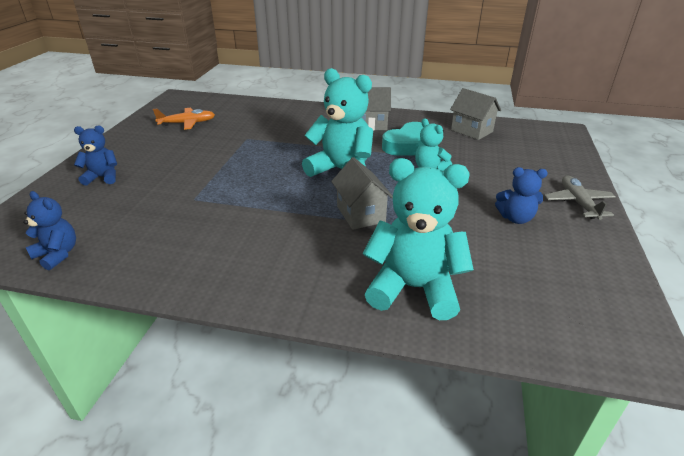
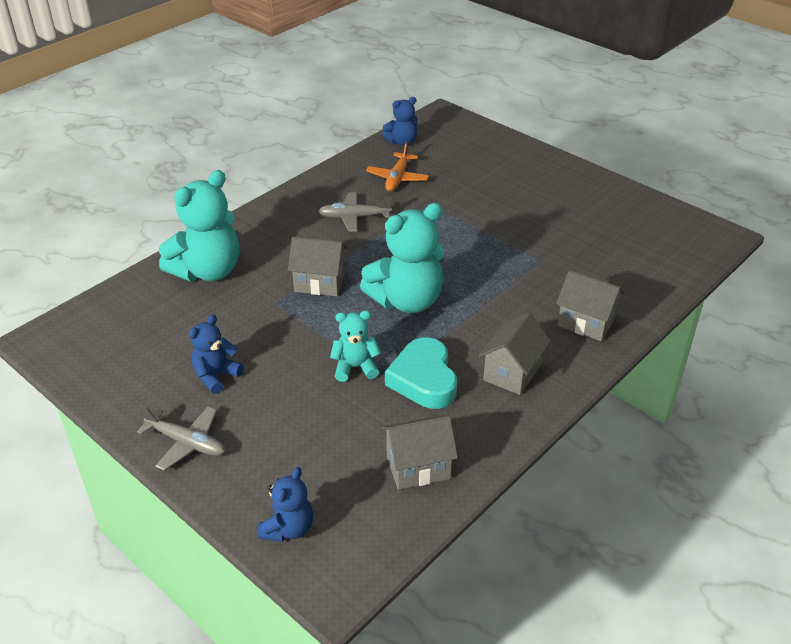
camera: 120 degrees right, 5 degrees up
(103, 177) = (511, 166): blue teddy bear -> blue teddy bear (288, 528)
(187, 123) = (616, 229): orange plane -> orange plane (397, 178)
(244, 232) = (354, 217): none -> grey plane
(302, 115) = (586, 322): none -> grey house

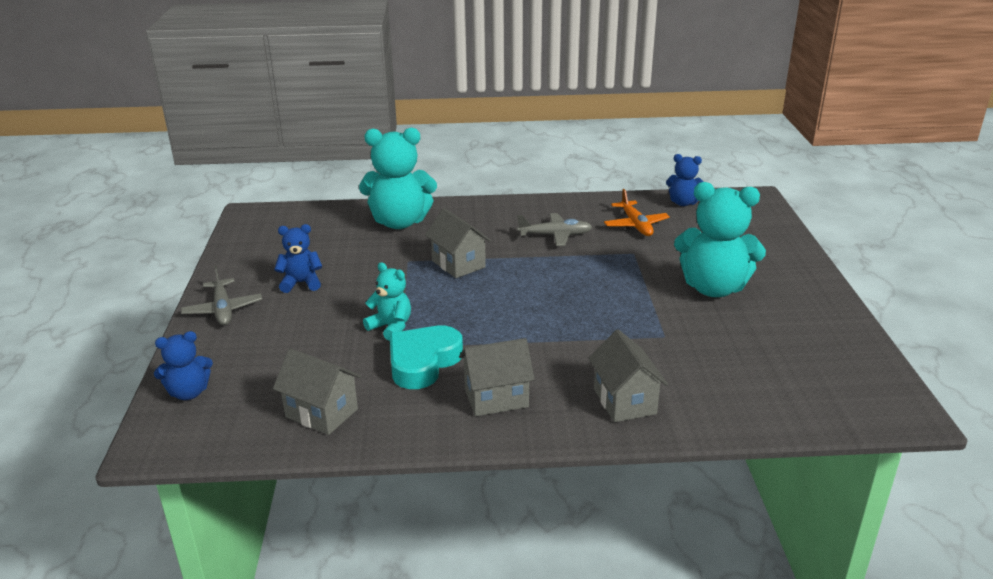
camera: 45 degrees right, 10 degrees down
(354, 217) = (555, 235): grey plane -> grey plane turned 135 degrees clockwise
(397, 178) = (636, 225): orange plane -> orange plane turned 75 degrees counterclockwise
(407, 301) = (500, 306): turquoise teddy bear -> turquoise teddy bear (713, 288)

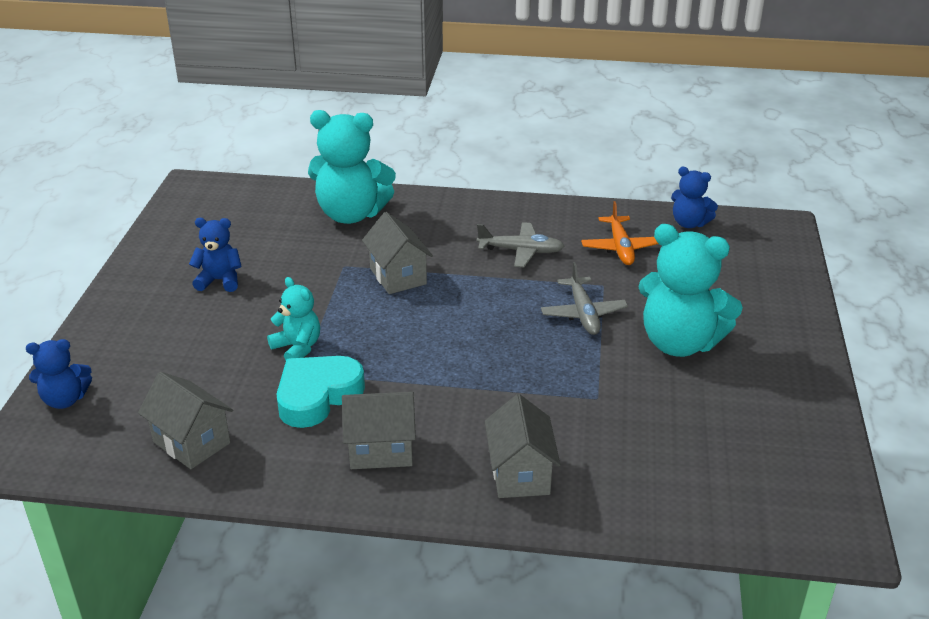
camera: 10 degrees right, 5 degrees up
(223, 310) = (128, 304): grey plane -> grey plane (583, 314)

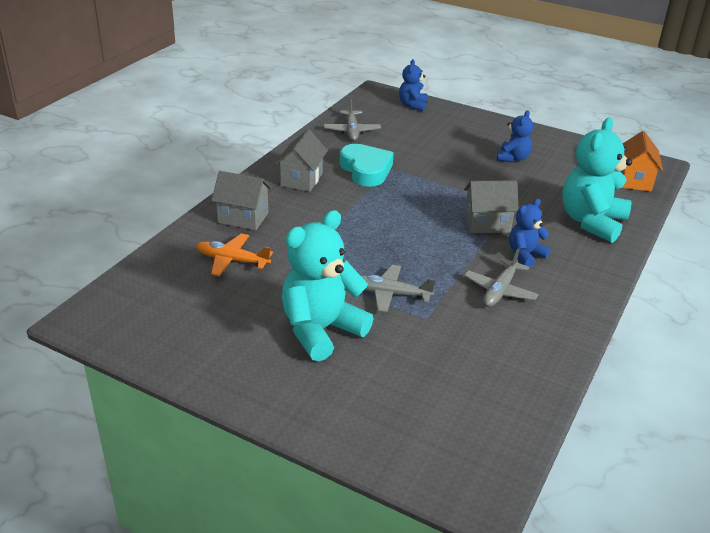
camera: 110 degrees right, 0 degrees up
(192, 442) = (352, 131): grey house -> grey plane
(238, 197) = (634, 180): none -> orange house
(297, 348) = (419, 172): turquoise teddy bear -> none
(620, 248) = (482, 350): orange plane -> orange plane (232, 260)
(689, 223) = (512, 418): blue teddy bear -> blue teddy bear (525, 255)

